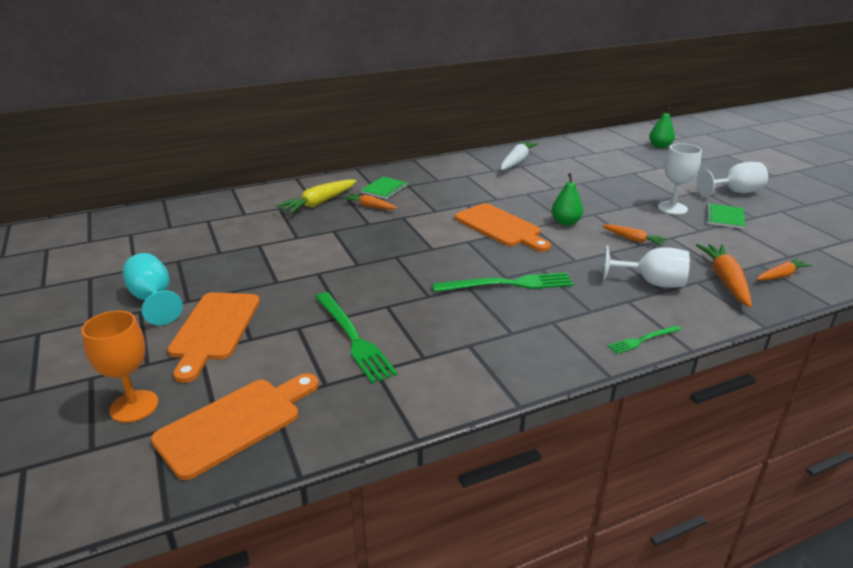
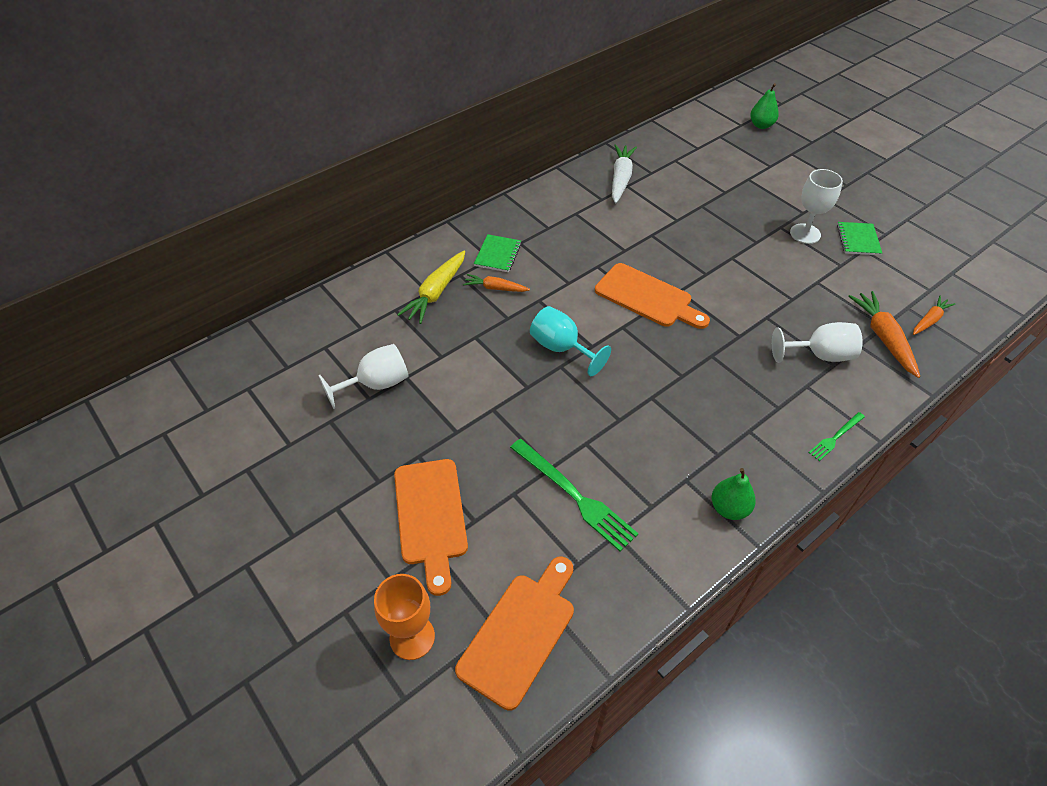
camera: 15 degrees left, 20 degrees up
(153, 299) = (341, 488): turquoise goblet -> turquoise goblet (561, 348)
(508, 284) = (689, 385): green fork -> none
(565, 222) = (709, 277): green pear -> green pear (729, 508)
(633, 239) = (783, 292): orange carrot -> none
(735, 192) = (857, 196): white goblet -> white goblet (376, 384)

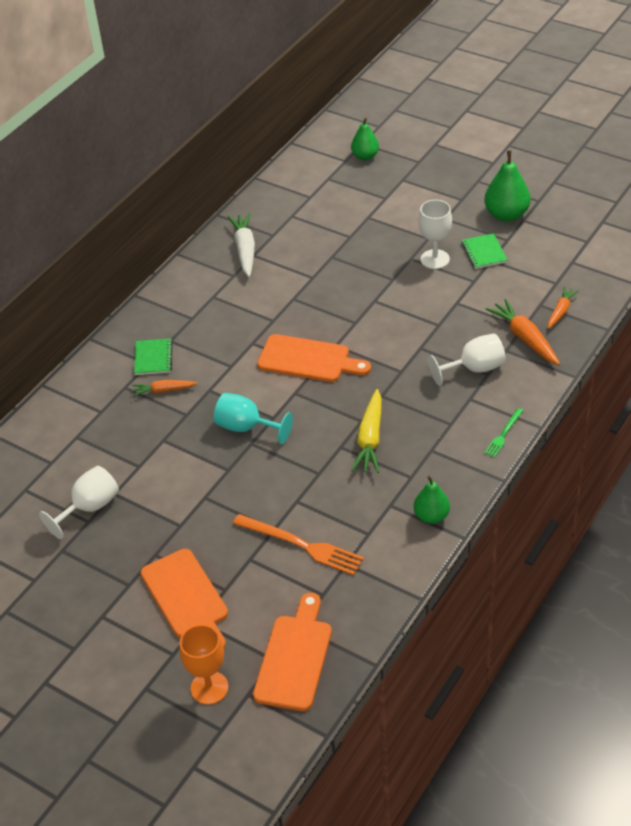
camera: 15 degrees left, 5 degrees down
(436, 293) = (109, 411): yellow carrot -> yellow carrot (370, 439)
(575, 496) = (302, 545): green fork -> orange fork
(890, 210) = (506, 215): none -> green pear

